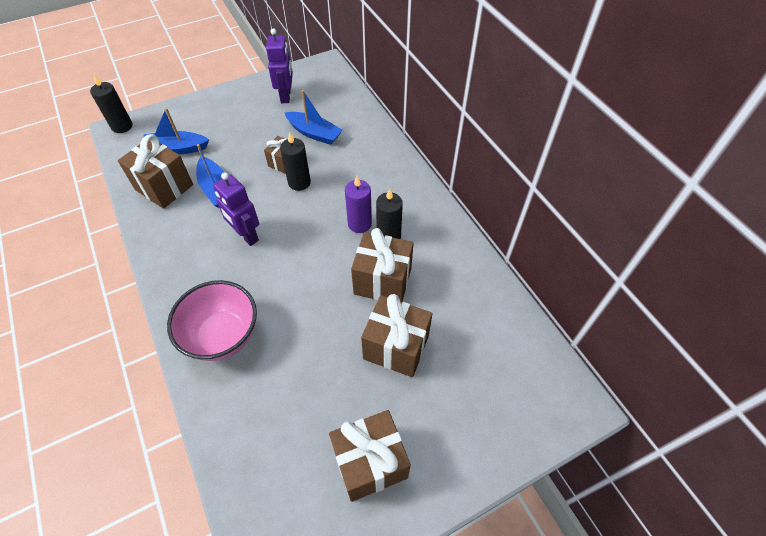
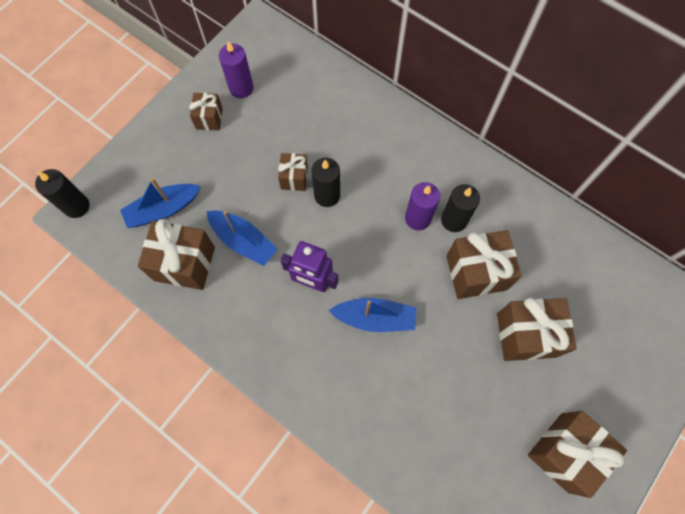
camera: 25 degrees left, 15 degrees up
(223, 336) = (361, 400): pink bowl -> none
(250, 106) = (209, 118): none -> brown gift
(286, 96) = (241, 88): purple robot -> purple candle
(314, 133) = (304, 126): blue boat -> blue boat (375, 318)

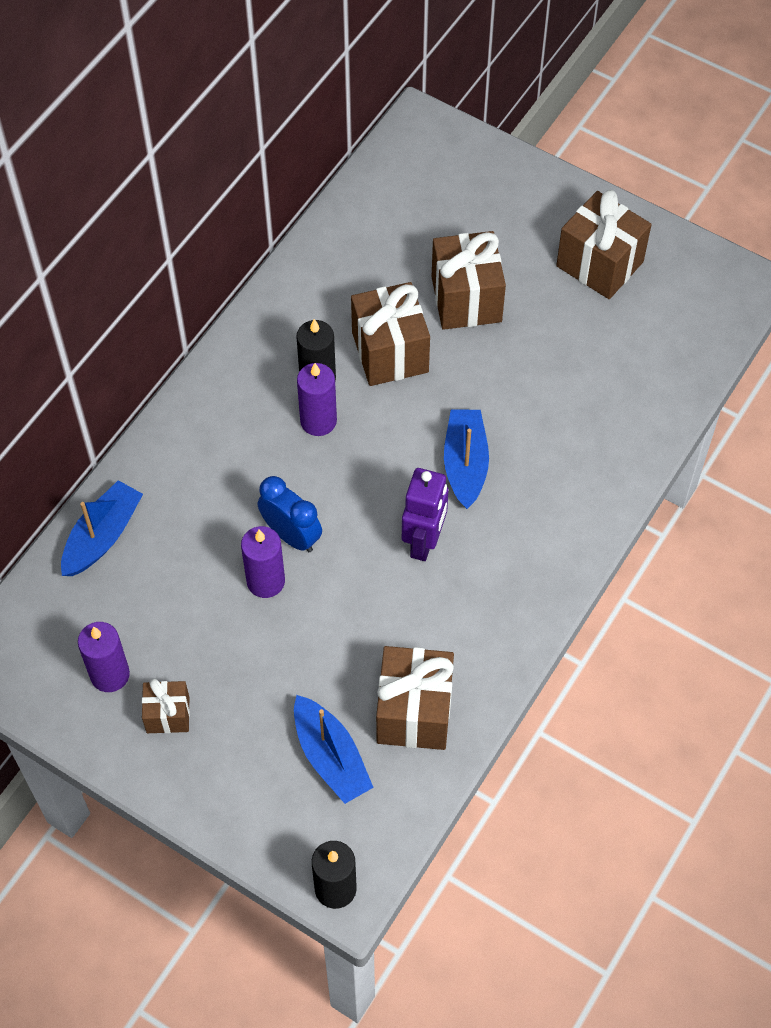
camera: 95 degrees left, 10 degrees down
(243, 241) = (372, 637): blue boat -> blue boat (102, 536)
(294, 178) = (265, 581): brown gift -> purple candle
(327, 195) = (291, 535): black candle -> blue clock

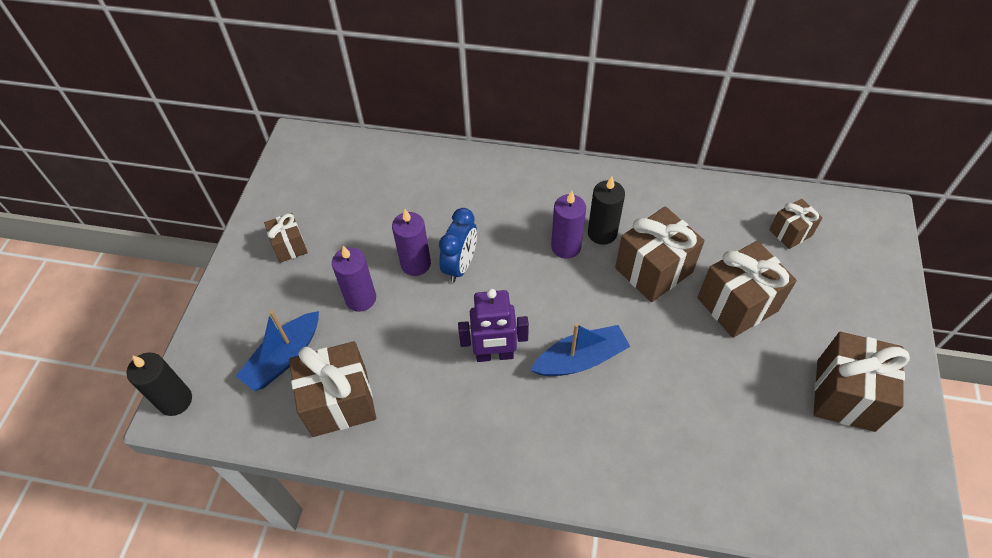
camera: 70 degrees right, 5 degrees down
(102, 536) = (412, 162): blue boat -> none
(110, 674) = (310, 204): purple candle -> purple candle (361, 298)
(404, 210) = (790, 233): none -> brown gift

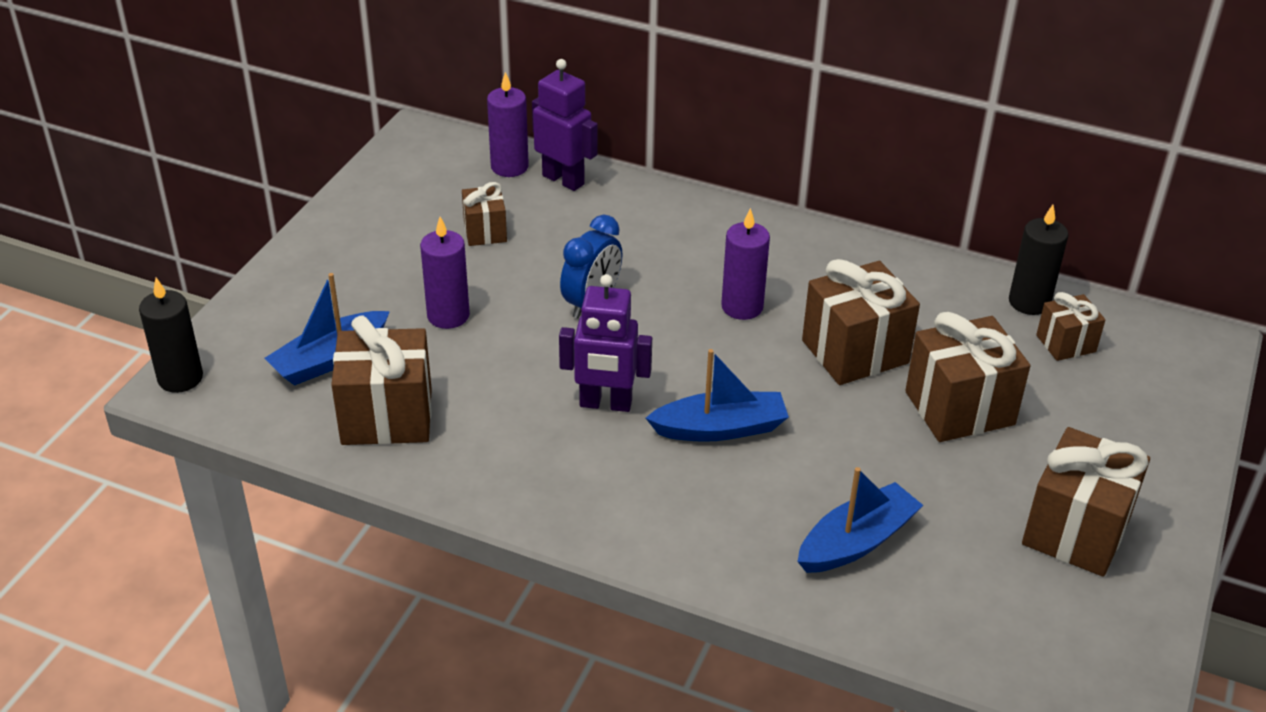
camera: 10 degrees right, 15 degrees down
(290, 246) = (373, 246): brown gift -> brown gift (485, 231)
(411, 159) = (563, 180): none -> purple robot
(416, 264) = (532, 291): purple candle -> purple candle (509, 167)
(602, 233) = (797, 300): black candle -> black candle (1029, 302)
(702, 440) = (856, 542): none -> blue boat

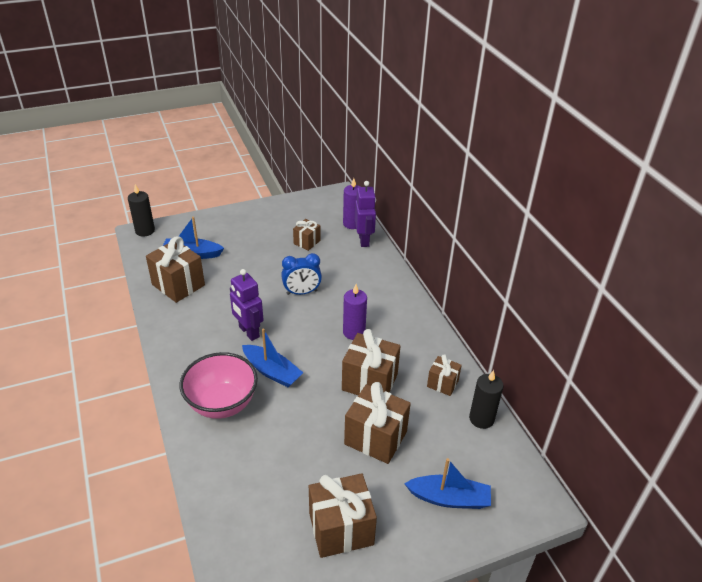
camera: 45 degrees right, 0 degrees up
(448, 315) = (249, 264): purple candle -> none
(723, 515) = (222, 404): none -> pink bowl
(856, 542) = (250, 454): blue boat -> blue boat (449, 498)
(1066, 343) = (469, 449): brown gift -> brown gift (442, 383)

